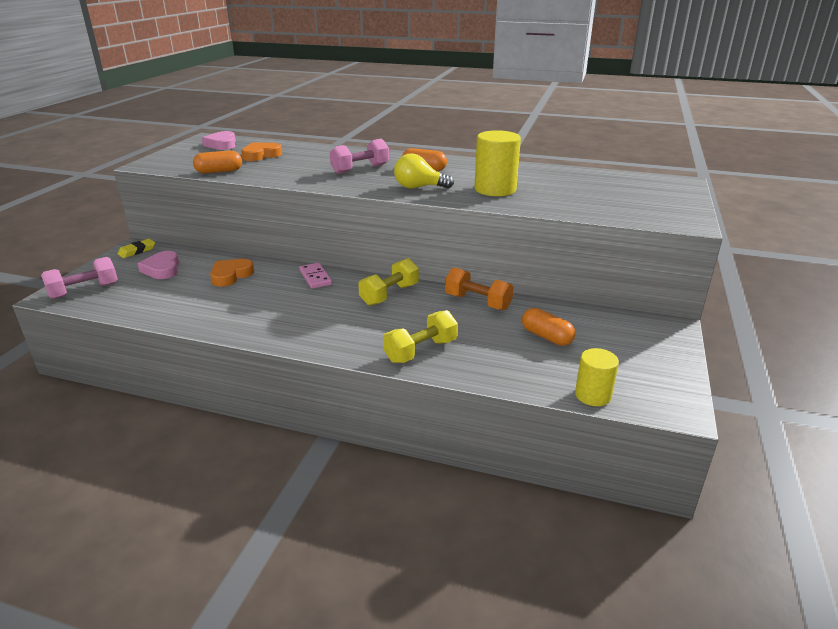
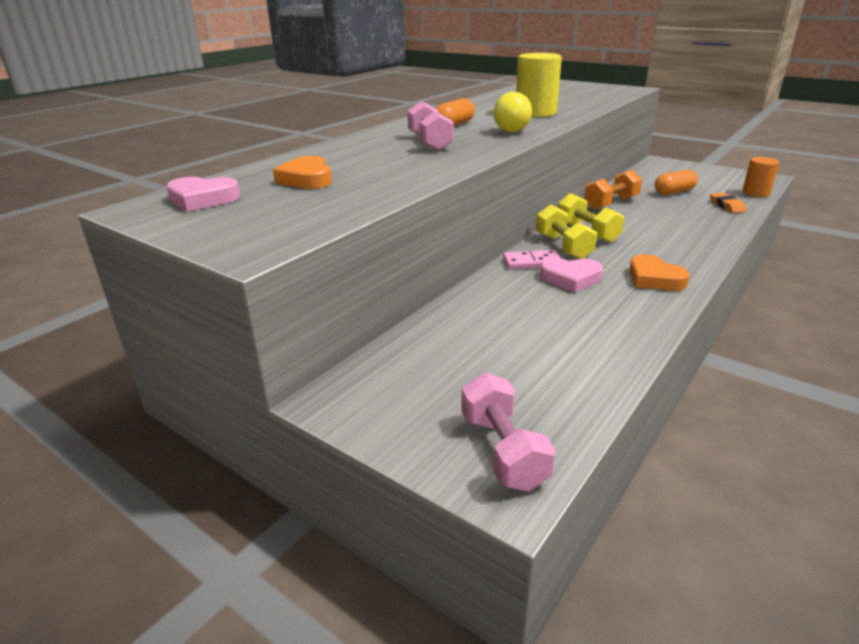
camera: 70 degrees left, 0 degrees up
(137, 251) = (352, 397): yellow eraser -> none
(162, 269) = (449, 368): pink heart -> pink heart (571, 278)
(219, 171) = (364, 201): orange capsule -> none
(231, 275) = (501, 312): orange heart -> orange heart (654, 279)
(420, 351) = (700, 232): yellow dumbbell -> yellow dumbbell (563, 247)
(519, 370) = (726, 206): none -> orange eraser
(593, 395) = (756, 192): yellow cylinder -> orange cylinder

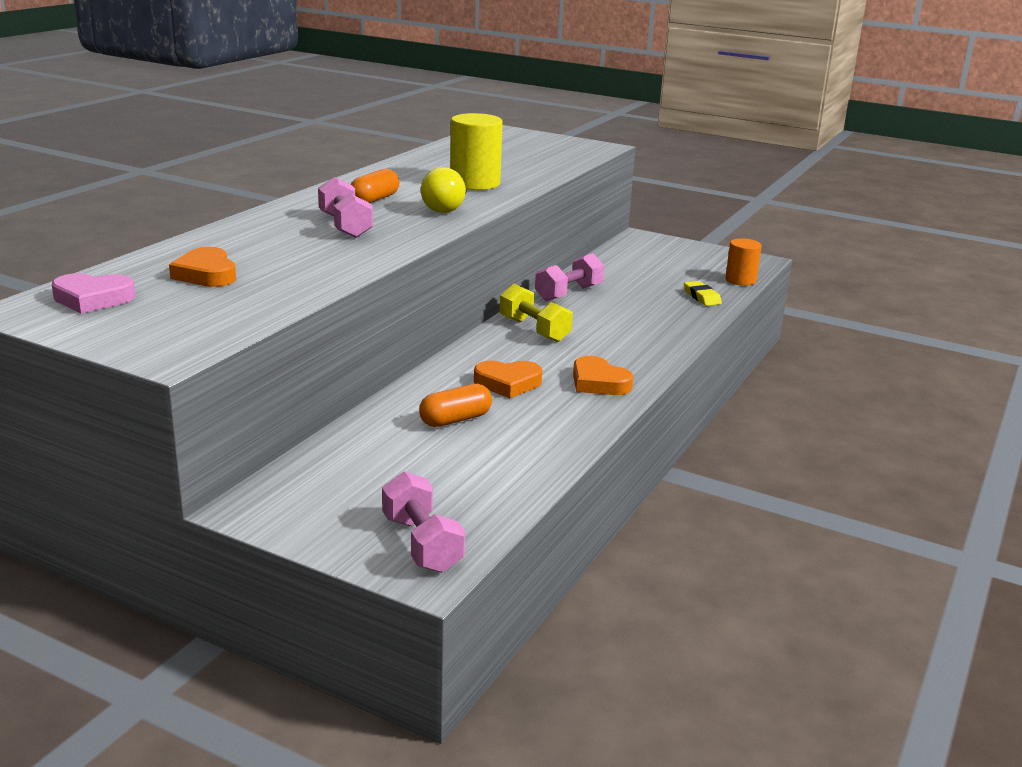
camera: 10 degrees left, 5 degrees down
(532, 262) = (466, 365): pink domino -> none
(563, 247) = (504, 347): yellow dumbbell -> none
(571, 278) = (508, 383): pink heart -> orange heart
(611, 203) = (568, 293): orange dumbbell -> pink dumbbell
(674, 192) = (646, 279): orange capsule -> orange capsule (455, 420)
(726, 206) = (702, 297): orange eraser -> yellow eraser

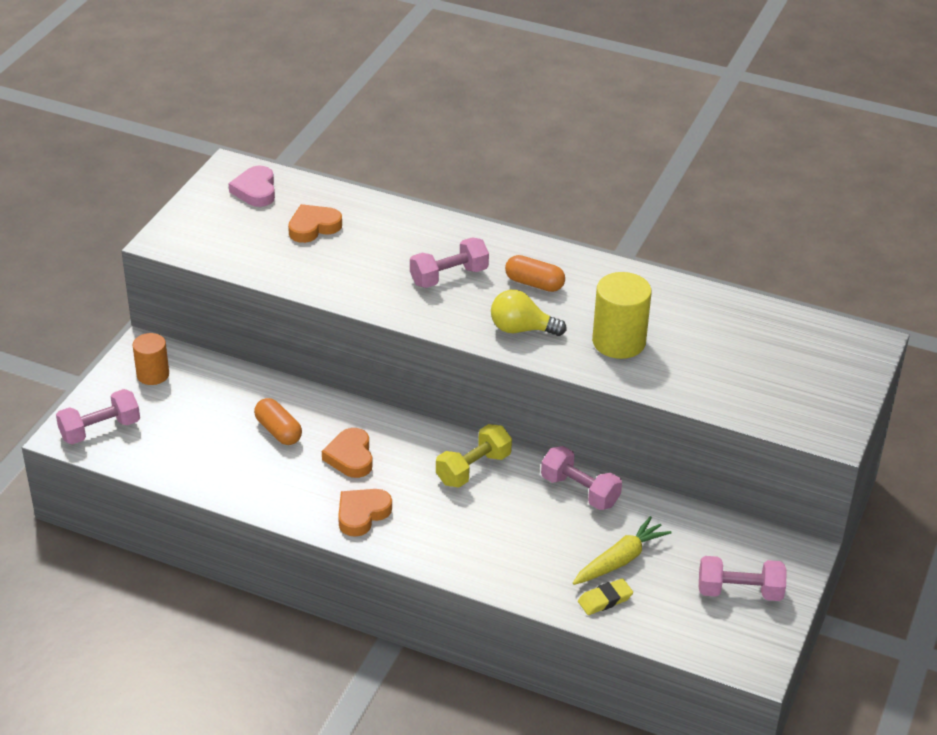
camera: 85 degrees right, 15 degrees up
(654, 288) = (620, 560): none -> yellow carrot
(684, 257) = (739, 592): none -> pink dumbbell
(740, 280) = (674, 639): orange cylinder -> orange cylinder (153, 374)

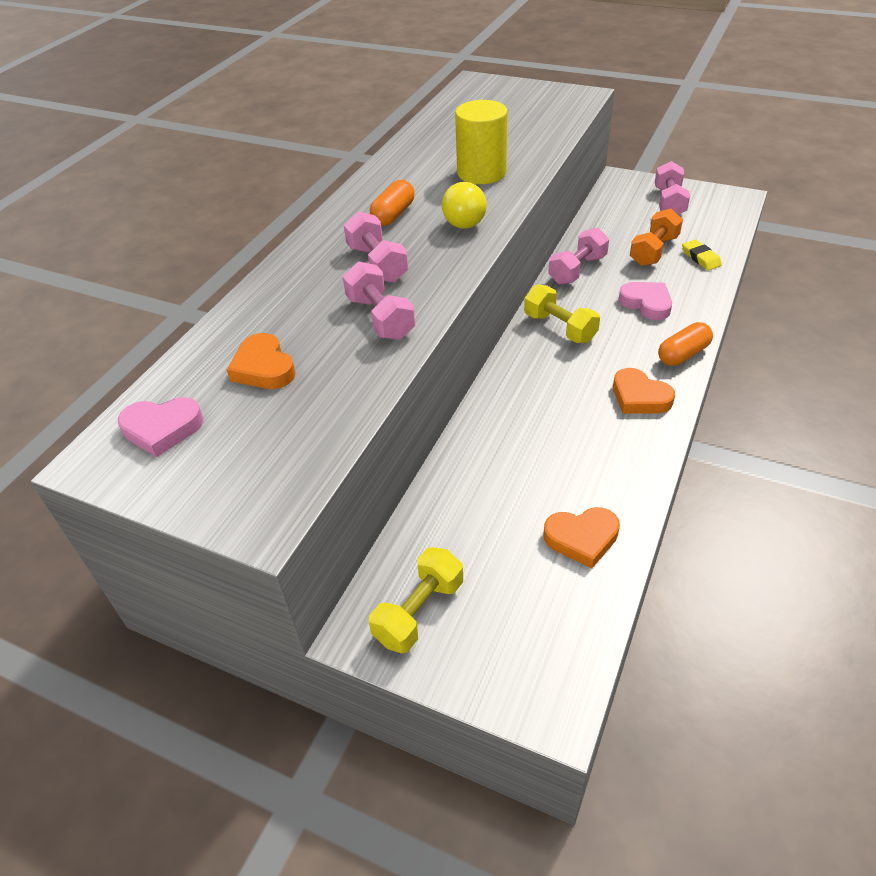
camera: 85 degrees left, 5 degrees up
(100, 430) = (538, 663): pink dumbbell -> pink dumbbell (380, 318)
(153, 374) = (419, 611): orange cylinder -> yellow dumbbell
(278, 431) = (521, 471): orange capsule -> orange capsule (683, 354)
(350, 457) = (556, 410): orange heart -> orange heart (582, 538)
(513, 539) = (646, 303): none -> pink heart
(620, 560) = (653, 251): yellow carrot -> orange dumbbell

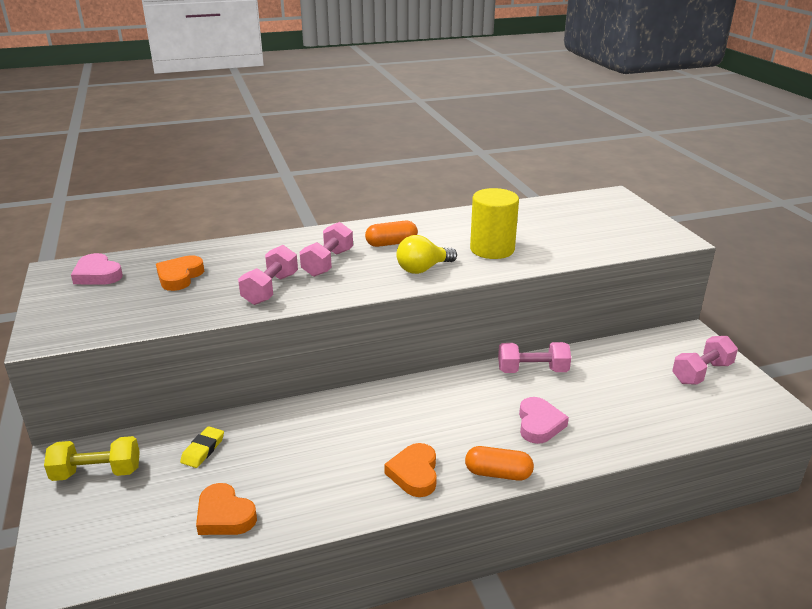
camera: 45 degrees right, 15 degrees down
(560, 328) = (449, 396): yellow dumbbell -> none
(653, 251) = (617, 396): orange dumbbell -> none
(700, 258) = (647, 425): yellow eraser -> yellow eraser (203, 450)

